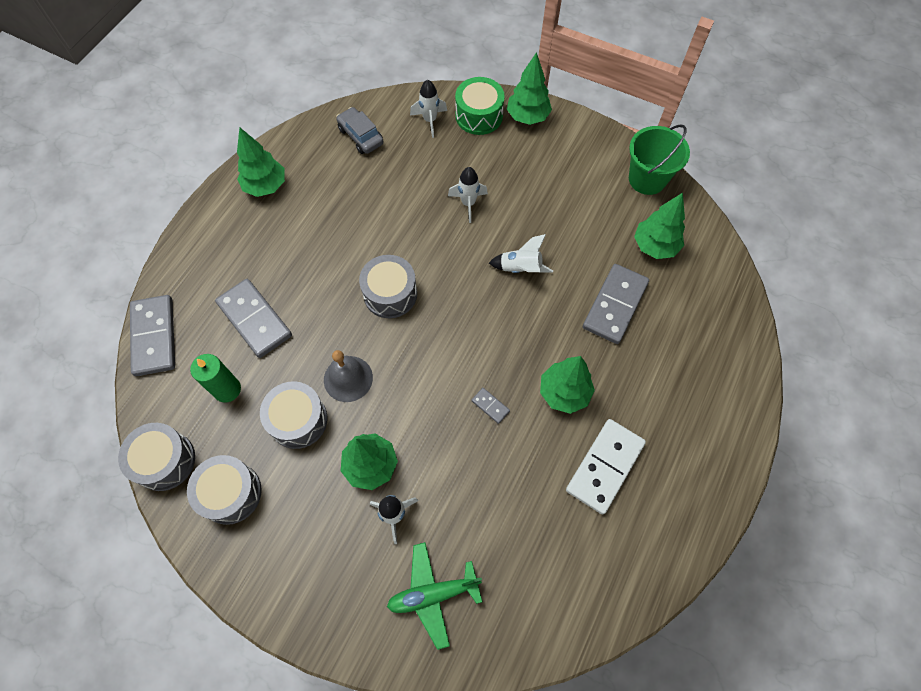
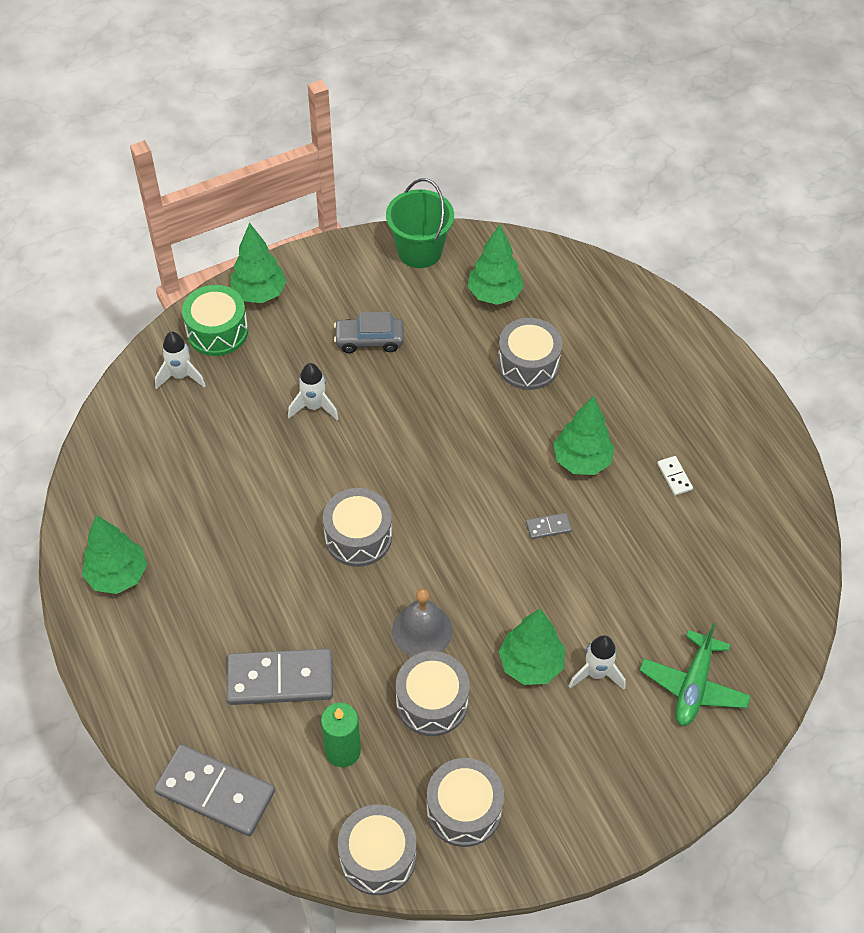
camera: 55 degrees left, 10 degrees down
(360, 136) = (139, 448): grey car -> grey car (369, 340)
(520, 268) = (426, 411): white rocket -> none
(605, 467) = (674, 477): white domino -> white domino, size x0.43
(615, 305) = (528, 364): grey domino -> grey drum

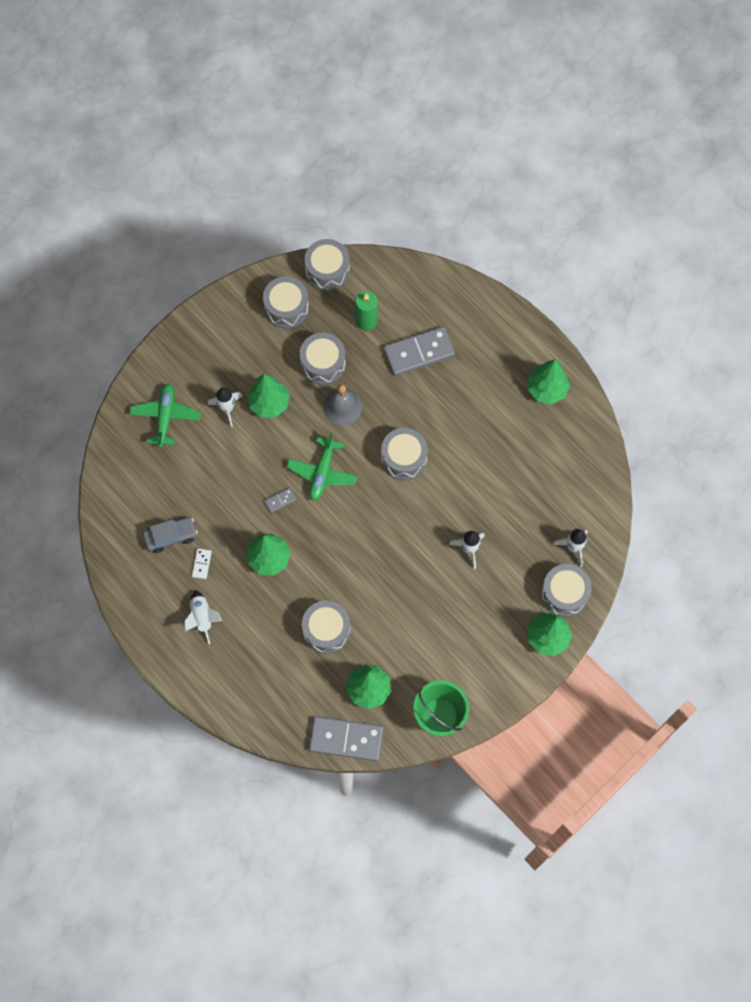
camera: 165 degrees right, 15 degrees up
(215, 792) = (431, 279): grey domino -> grey domino (346, 739)
(217, 331) = (564, 593): green drum -> grey drum
(369, 340) = (450, 618): grey car -> grey car (171, 536)
(479, 547) = (322, 473): none -> green plane
(674, 477) = (201, 564): white domino -> white domino turned 45 degrees clockwise
(685, 416) = (202, 617): none -> white rocket

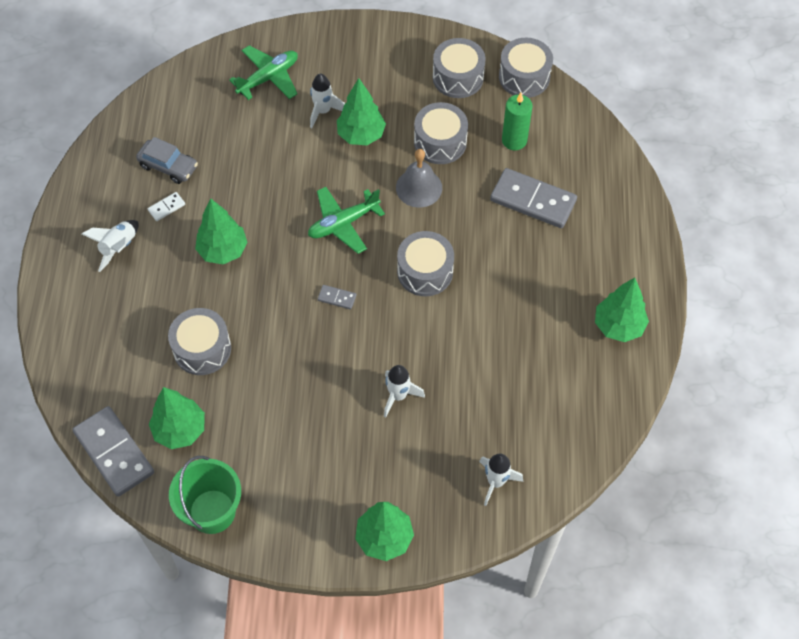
camera: 45 degrees right, 10 degrees down
(280, 500) = (284, 215): grey domino -> grey domino (337, 298)
(564, 593) = (442, 514): grey drum -> none

